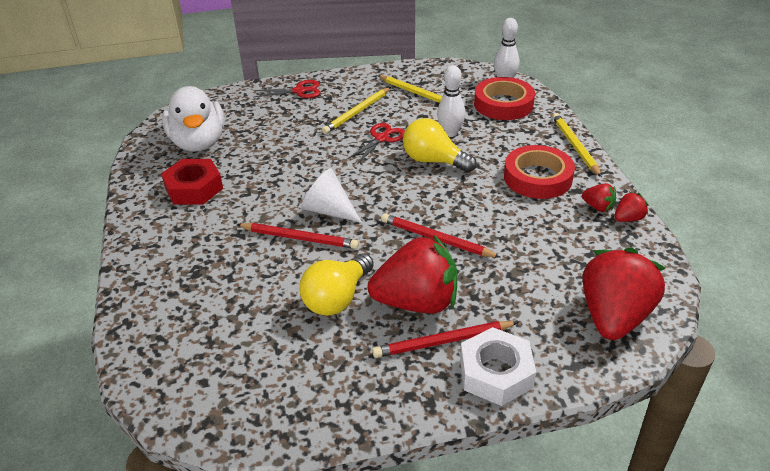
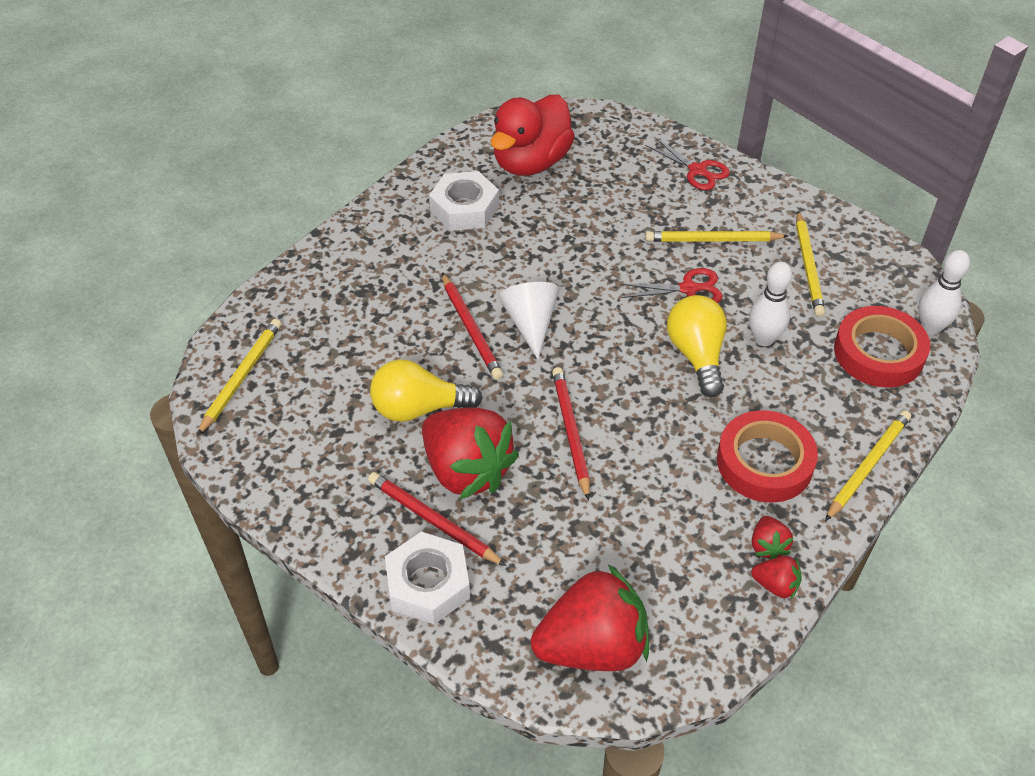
camera: 50 degrees right, 10 degrees up
(188, 384) = (241, 377): none -> yellow pencil
(194, 188) = (464, 208): red nut -> white nut
(198, 143) = (531, 162): white duck -> red duck

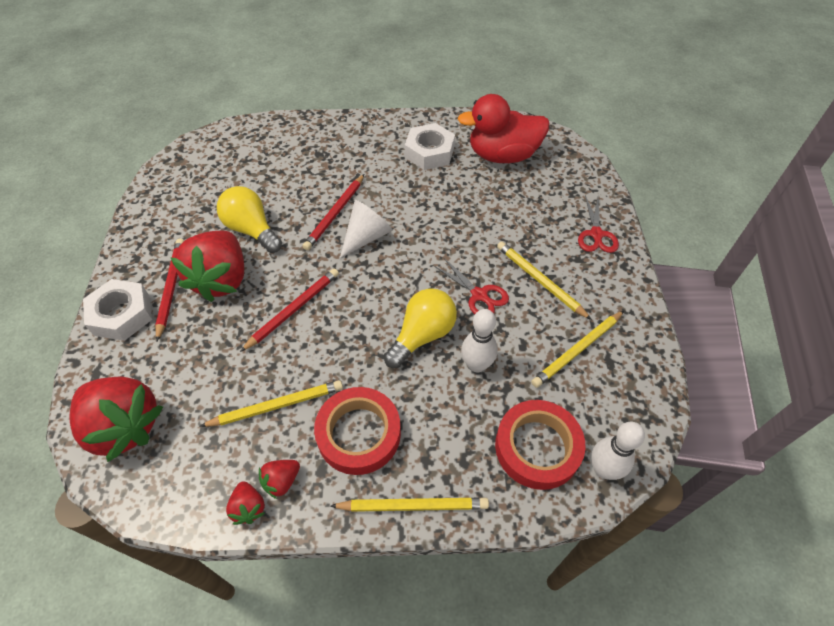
camera: 50 degrees right, 5 degrees up
(241, 377) = (213, 150): yellow pencil -> yellow pencil (276, 406)

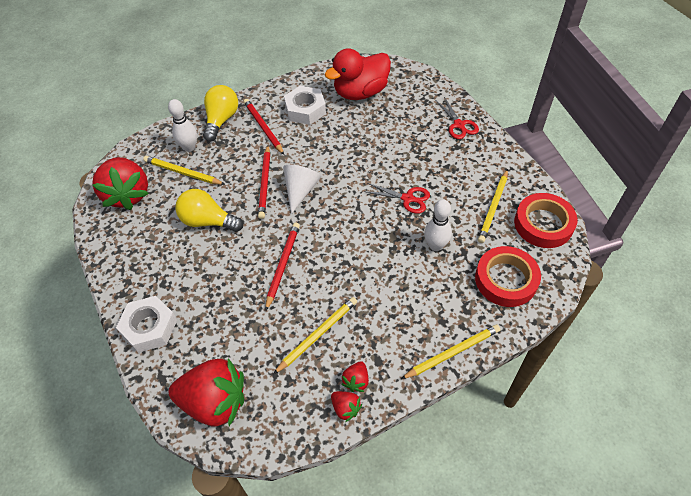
camera: 25 degrees left, 0 degrees up
(171, 288) = (175, 291): red pencil -> red pencil (263, 127)
(221, 279) = (211, 267): red strawberry -> red strawberry (128, 194)
(359, 433) = (387, 326): red tape -> red tape (543, 224)
(422, 335) = (387, 242): yellow light bulb -> yellow light bulb (221, 120)
(540, 281) = (442, 172): yellow pencil -> yellow pencil (183, 172)
(603, 469) = (552, 274): white bowling pin -> white bowling pin (189, 147)

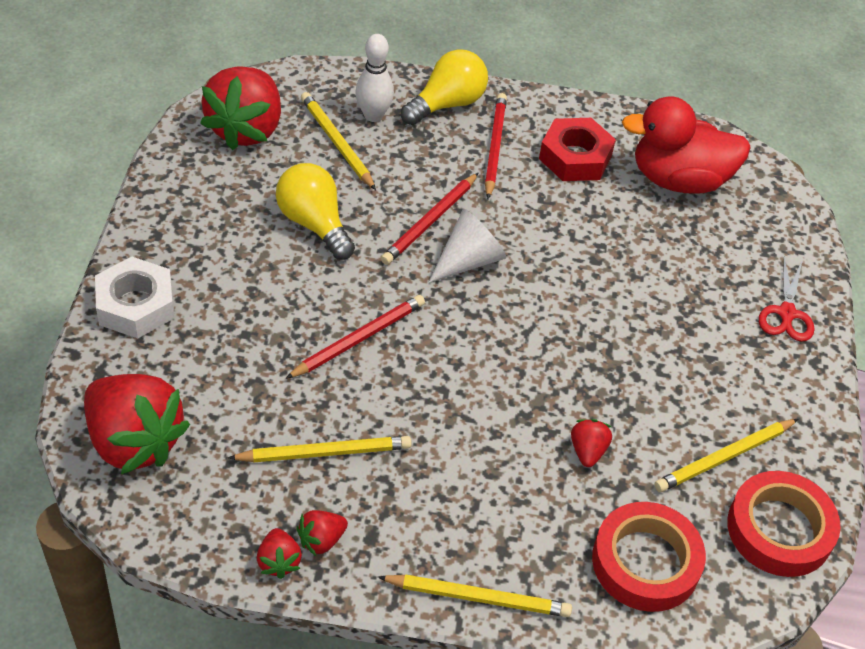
camera: 30 degrees right, 5 degrees down
(305, 110) = (575, 157): white nut -> red nut
(408, 198) = (608, 365): red scissors -> none
(435, 245) = (587, 451): white bowling pin -> red strawberry

